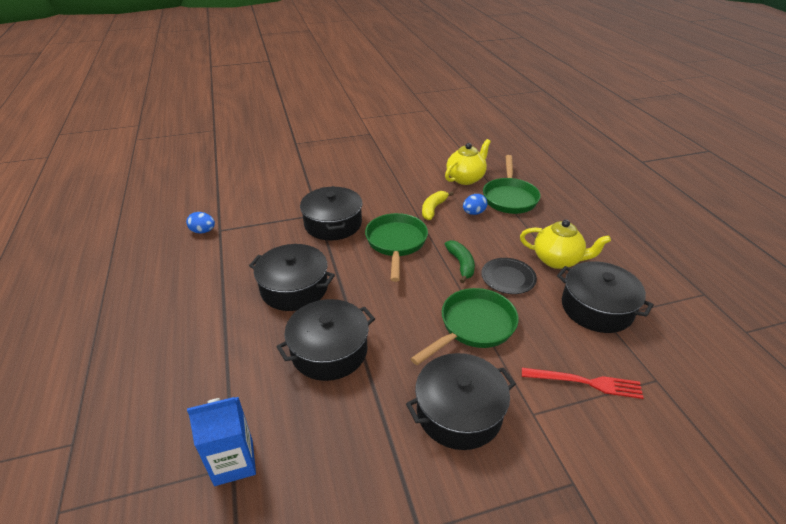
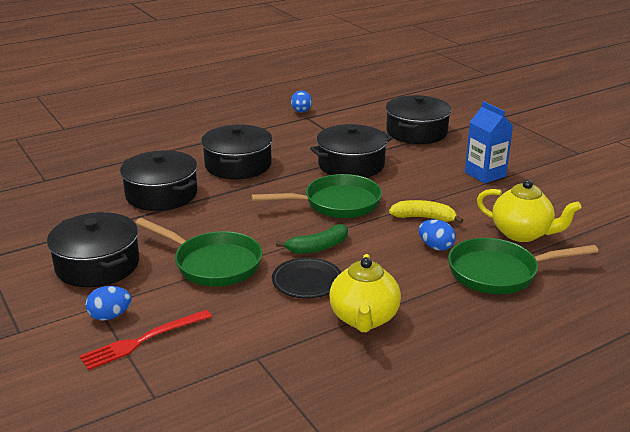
camera: 75 degrees right, 10 degrees down
(234, 462) = (48, 180): blue carton -> blue carton (485, 174)
(549, 404) = (110, 316): none -> blue egg
(585, 382) = (143, 340): red fork -> red fork turned 60 degrees clockwise
(597, 308) = (274, 352): black pot -> black pot (416, 132)

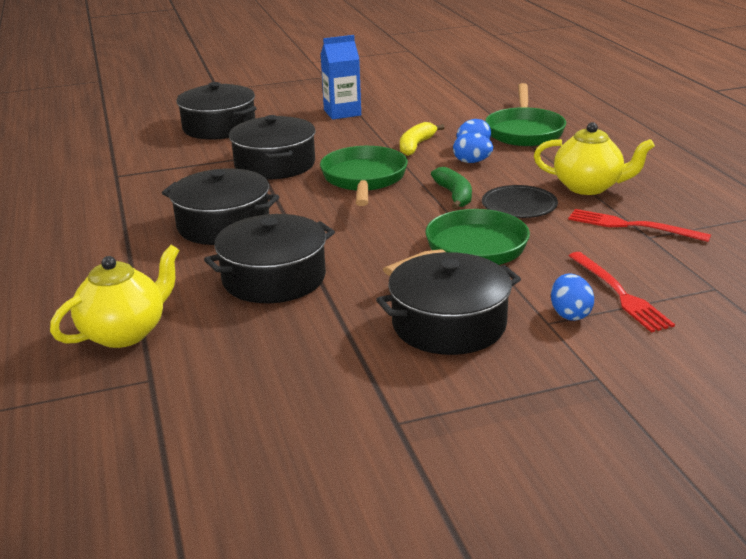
camera: 75 degrees left, 0 degrees up
(278, 347) = (632, 226): none -> red fork
(301, 111) = (93, 177): blue egg -> blue egg (472, 162)
(522, 233) = (462, 115): yellow teapot -> yellow teapot (125, 333)

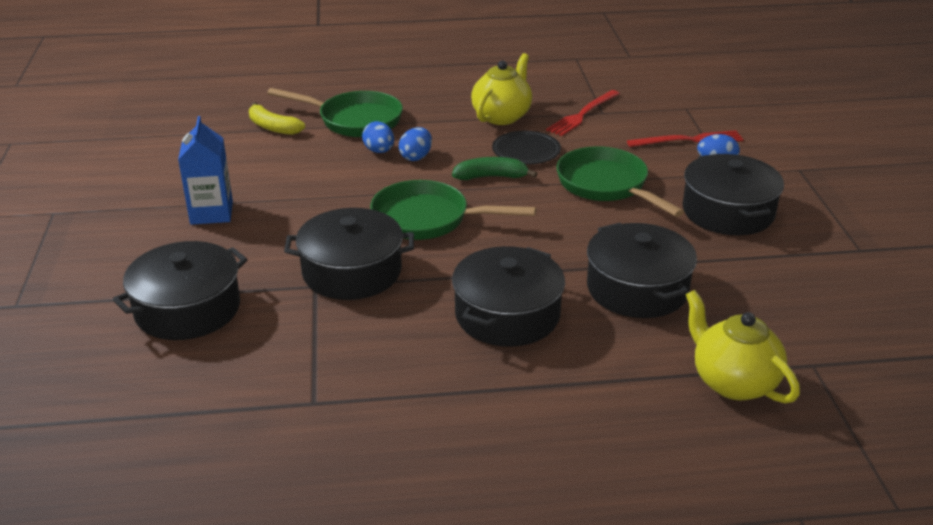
camera: 80 degrees left, 5 degrees up
(416, 145) = (353, 180): yellow banana -> yellow banana (272, 127)

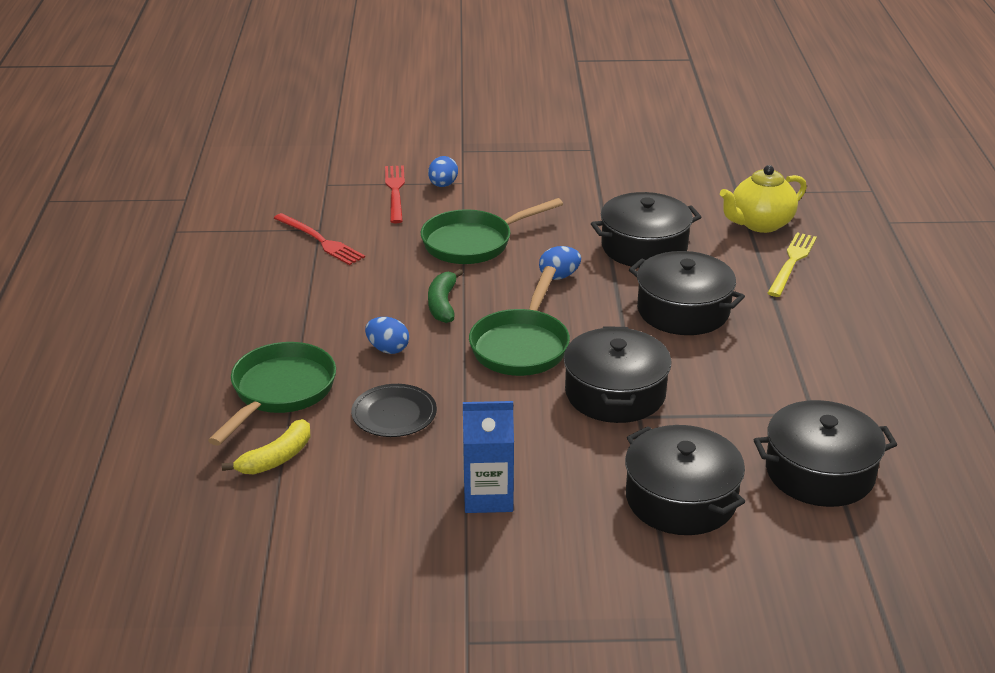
camera: 85 degrees left, 0 degrees up
(379, 151) = (366, 374): blue egg -> blue egg (559, 276)
(502, 116) = (306, 289): yellow teapot -> none
(526, 151) = (392, 280): black plate -> black plate (394, 414)
(641, 406) = (792, 262): none -> yellow fork
(728, 212) = (529, 192): black pot -> black pot (819, 472)

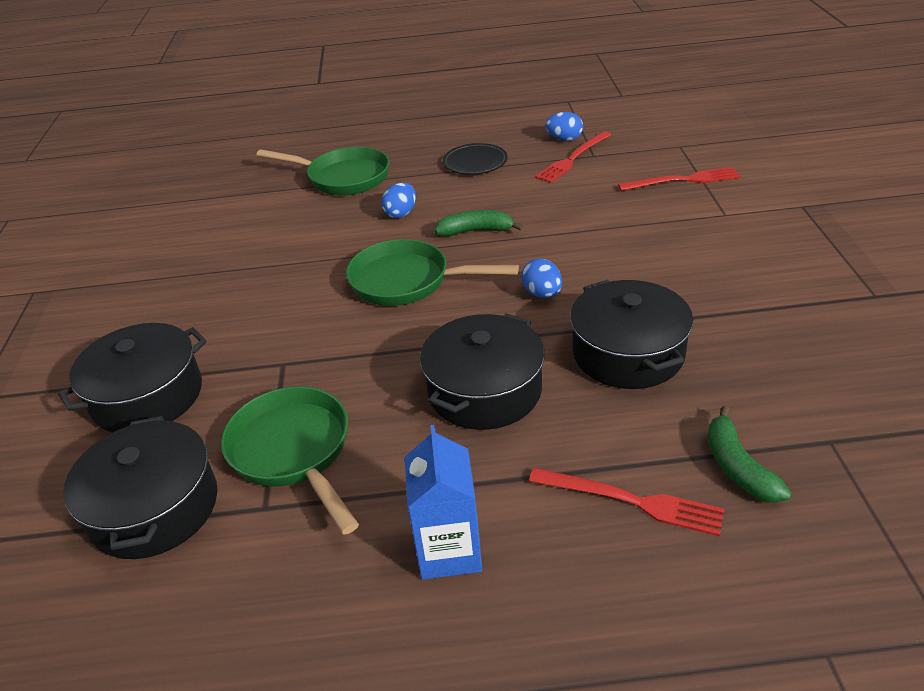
camera: 90 degrees right, 5 degrees up
(276, 458) = (262, 189): yellow banana -> none
(394, 414) = (307, 228): black plate -> black plate (475, 162)
(443, 185) = (712, 204): blue egg -> blue egg (564, 139)
(473, 243) = (596, 235): green pan -> green pan (294, 452)
(488, 496) = (188, 285): blue carton -> blue carton (449, 550)
(615, 393) = (323, 345): black pot -> none
(760, 224) = (738, 467): yellow teapot -> green banana
(792, 262) = (631, 501): yellow fork -> red fork

